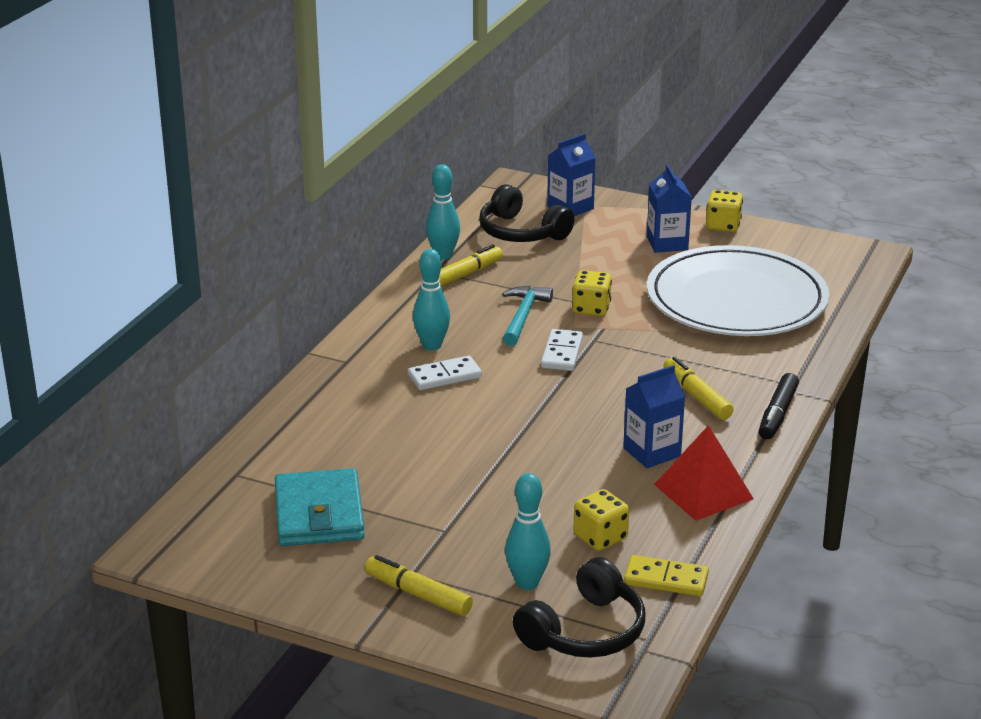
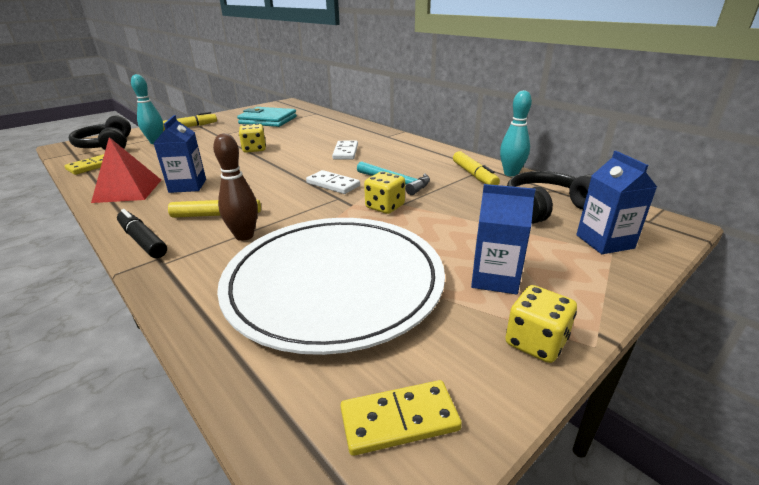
camera: 115 degrees right, 0 degrees up
(432, 345) = (384, 154): turquoise bowling pin -> none
(600, 537) = (151, 159): yellow dice -> yellow dice (254, 149)
(716, 363) = (244, 236): none -> brown bowling pin
(819, 253) = (399, 419): none -> yellow domino

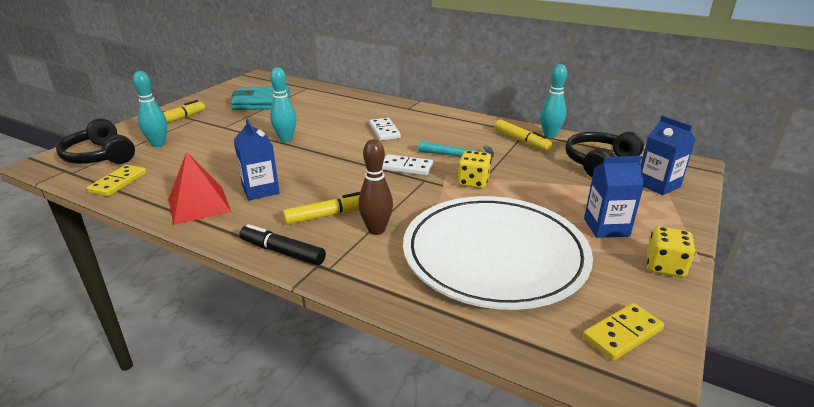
camera: 20 degrees left, 0 degrees up
(254, 149) = (286, 139): yellow dice -> turquoise bowling pin

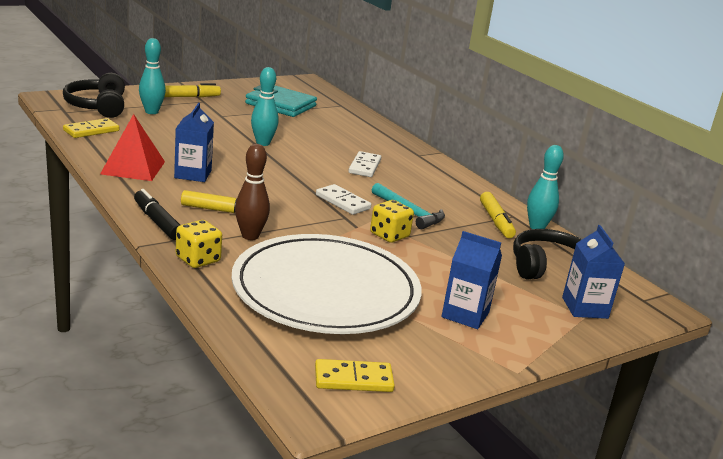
camera: 25 degrees right, 5 degrees down
(665, 266) = (473, 361): yellow dice -> yellow dice (198, 259)

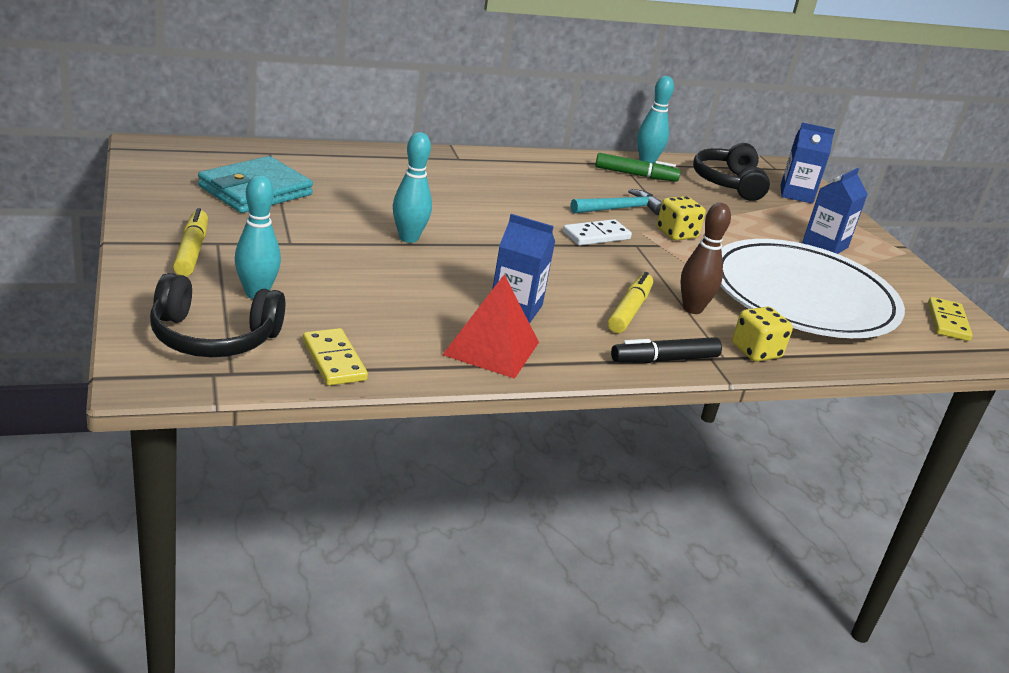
camera: 75 degrees left, 5 degrees up
(364, 166) = (493, 197): white domino -> none
(496, 221) = (635, 175): yellow marker -> green marker

